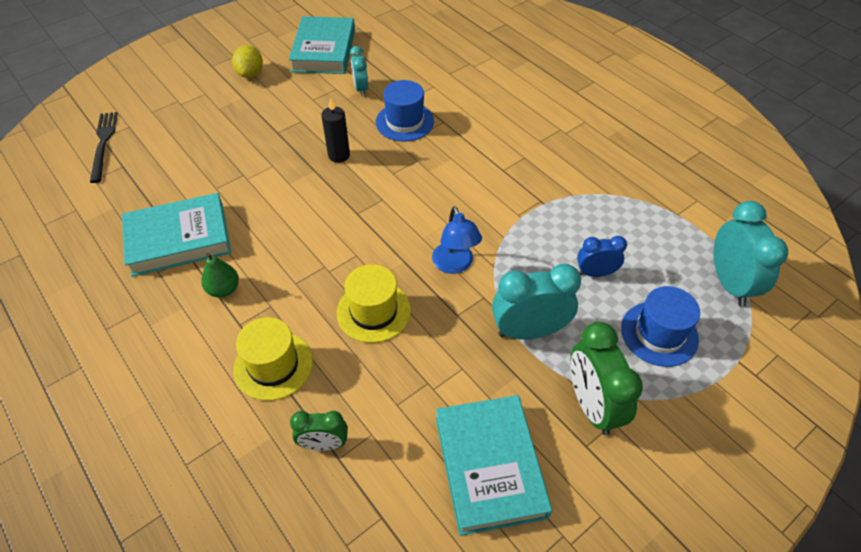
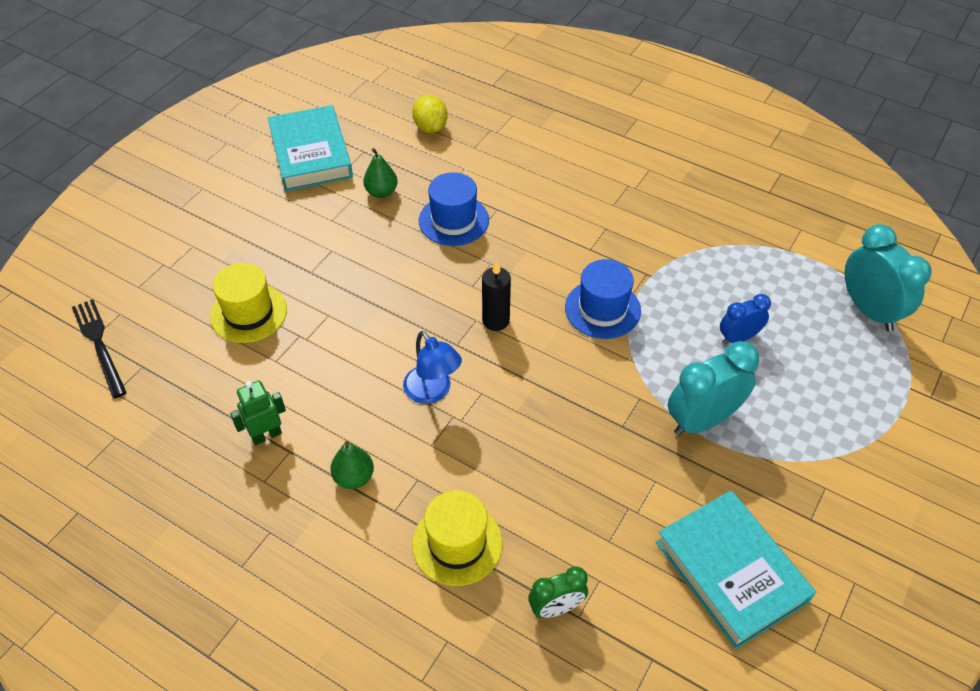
camera: 20 degrees left, 0 degrees up
(179, 239) = (266, 435): turquoise book -> green robot
(250, 74) = (236, 206): yellow lemon -> yellow lemon (430, 127)
(339, 155) = (399, 281): black candle -> black candle (496, 320)
(361, 89) = (381, 192): turquoise clock -> green pear
(373, 311) = (533, 450): yellow hat -> yellow hat (249, 313)
(455, 265) = (593, 372): blue lamp -> blue lamp (432, 392)
(592, 405) = (797, 477): green clock -> none
(659, 333) = (827, 383): blue hat -> blue hat (602, 309)

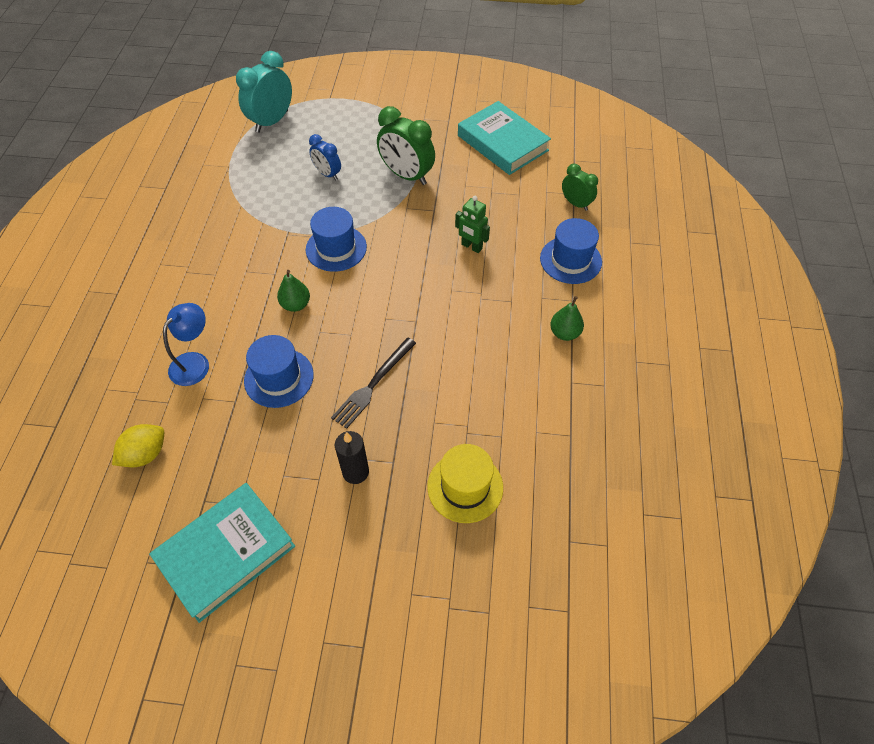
camera: 115 degrees left, 5 degrees up
(99, 344) = (571, 598): black fork -> black fork (373, 384)
(266, 435) = (569, 404): green robot -> green robot (471, 247)
(381, 192) = (262, 454): green pear -> green pear (296, 305)
(432, 392) = (468, 318): blue lamp -> blue lamp (195, 362)
(457, 543) = (570, 260): yellow hat -> blue hat
(496, 320) = (380, 306): black candle -> black candle (355, 472)
(702, 420) = (407, 175): turquoise clock -> green clock
(731, 571) = (502, 143): turquoise book -> turquoise book turned 75 degrees counterclockwise

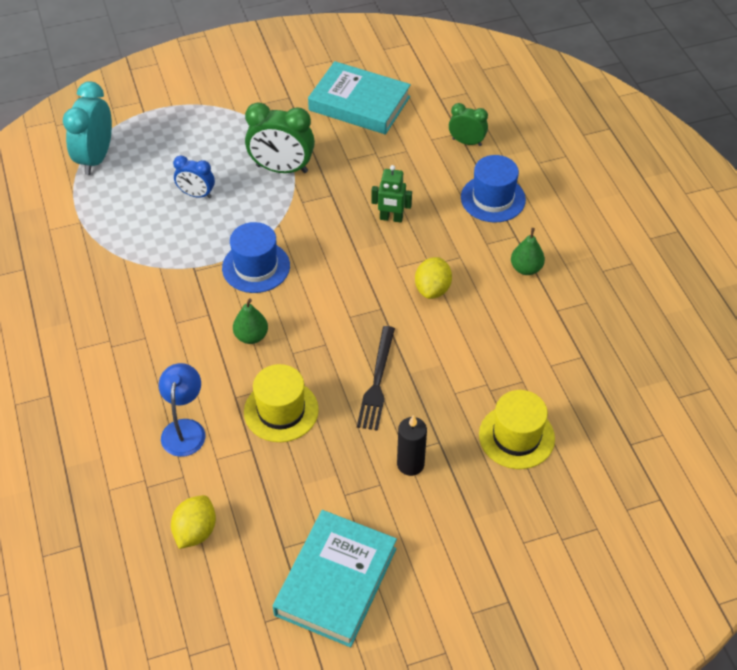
camera: 25 degrees left, 5 degrees down
(279, 378) = (281, 411): blue hat -> yellow hat
(470, 321) = (432, 289): none -> yellow lemon

